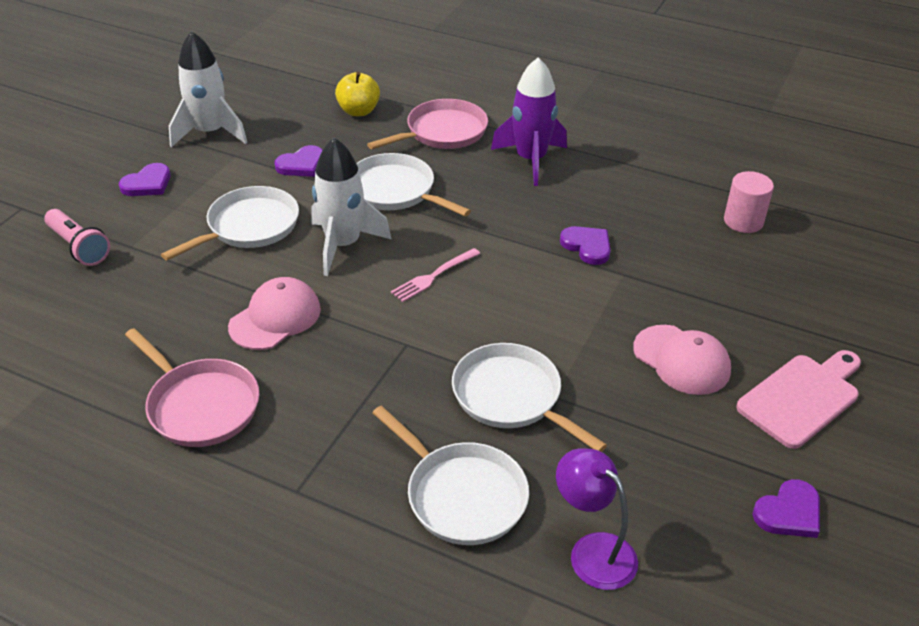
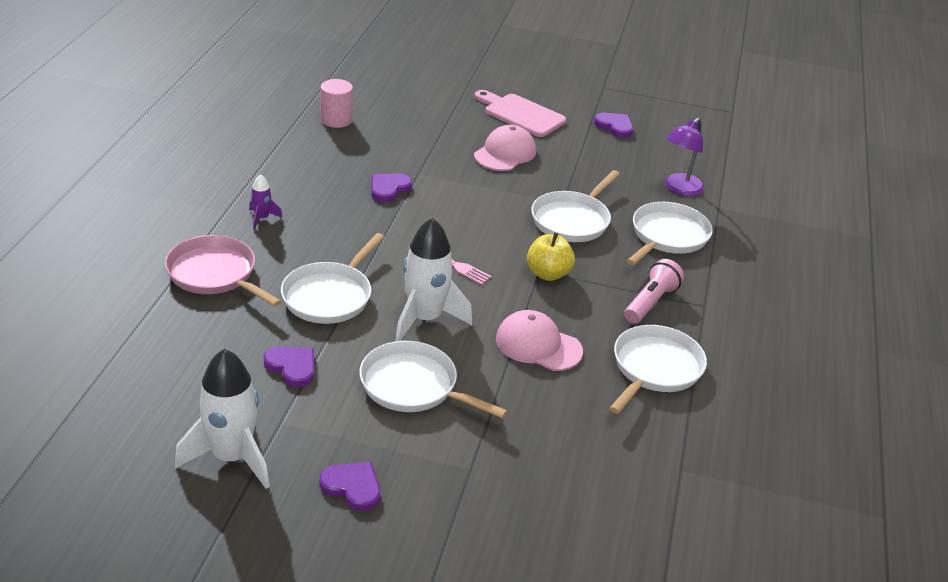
camera: 105 degrees left, 5 degrees down
(79, 247) = (485, 512): pink flashlight -> pink flashlight (650, 302)
(200, 405) = (655, 368): pink pan -> white pan
(358, 111) = (172, 339): yellow apple -> yellow apple (548, 274)
(531, 160) = (262, 218): purple rocket -> purple rocket, size x0.47

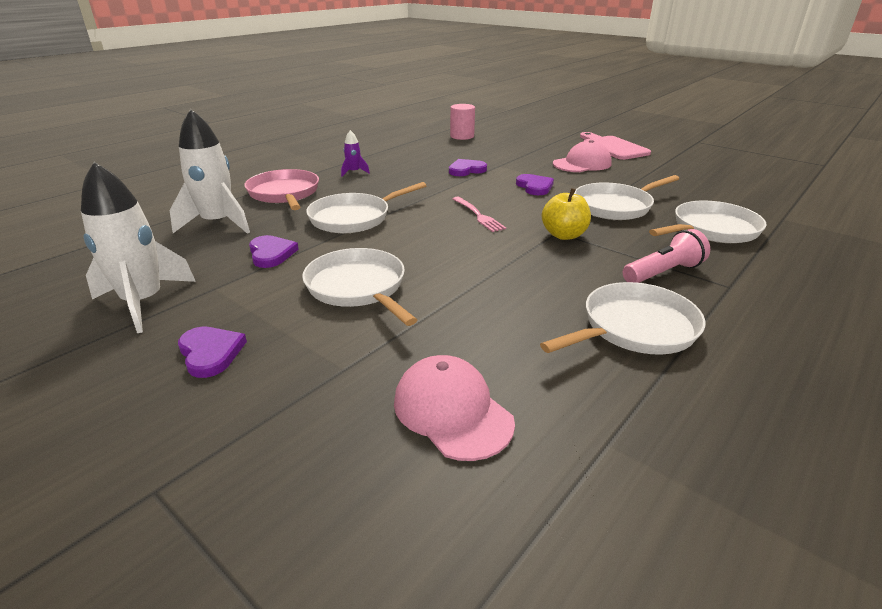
camera: 30 degrees right, 5 degrees down
(425, 319) = (418, 244): white rocket -> white rocket (218, 223)
(538, 345) = (511, 282): pink cap -> pink cap (452, 411)
(615, 126) = (696, 161): purple heart -> purple heart (534, 187)
(679, 189) = (743, 202): purple lamp -> none

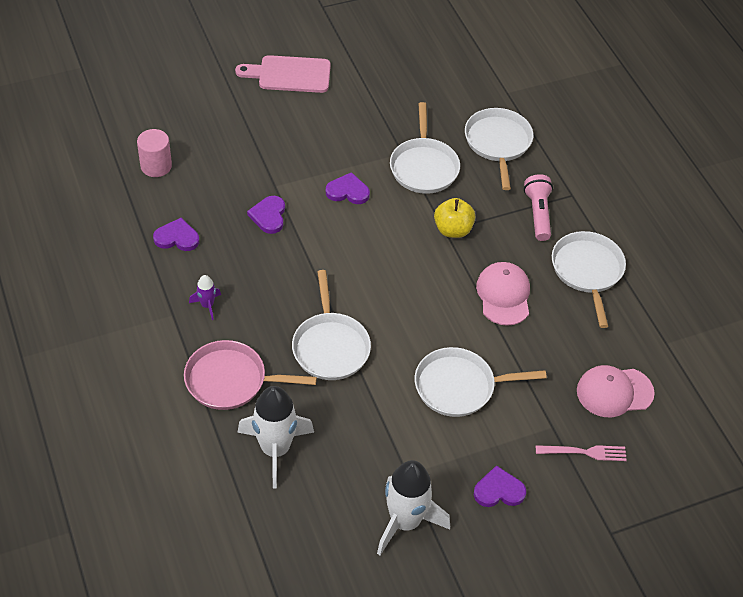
camera: 65 degrees left, 20 degrees up
(271, 254) = (368, 424): purple heart -> purple heart (177, 237)
(478, 215) = (382, 261): pink fork -> pink fork (584, 452)
(582, 164) = (317, 125): pink cap -> pink cap (503, 295)

